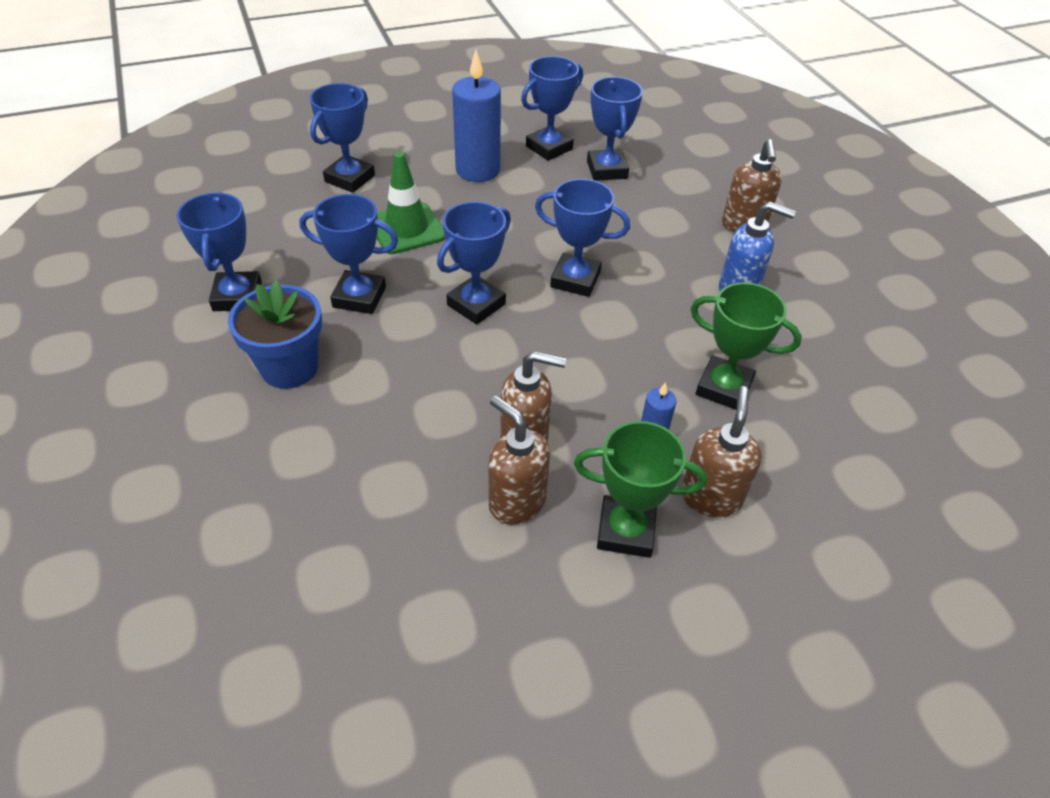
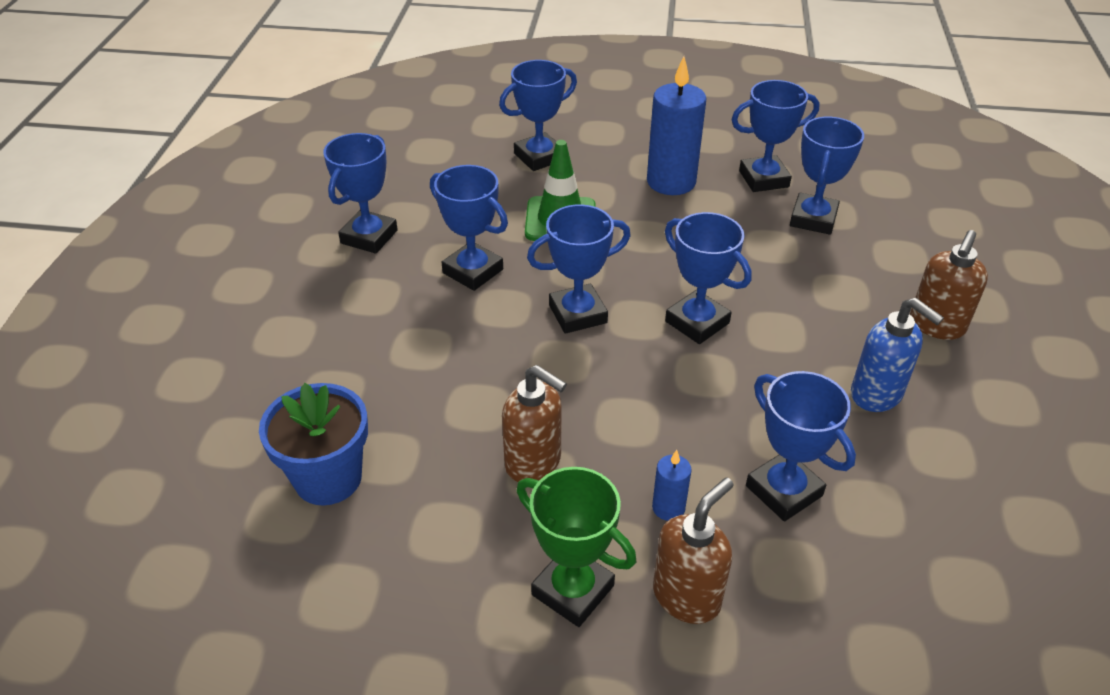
camera: 30 degrees right, 5 degrees down
(290, 367) = (370, 315): blue flower pot -> blue flower pot (328, 478)
(516, 502) = (486, 516): brown soap dispenser -> none
(723, 388) = (784, 490): green trophy -> blue trophy

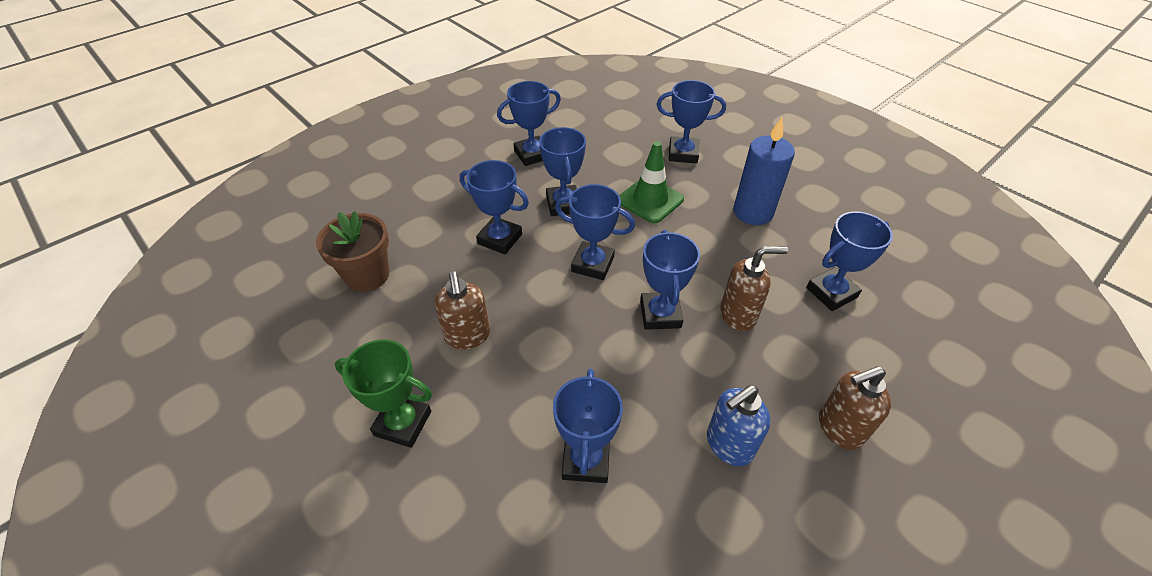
camera: 40 degrees right, 5 degrees up
(328, 478) = (367, 275): blue flower pot -> brown flower pot
(572, 590) = (403, 423): green trophy -> green trophy turned 60 degrees counterclockwise
(668, 508) = (506, 417): blue candle -> none
(687, 596) = (454, 477): brown soap dispenser -> brown soap dispenser (738, 315)
(763, 179) = (825, 244): blue trophy -> blue trophy (500, 239)
(877, 394) = (729, 445): blue soap dispenser -> blue soap dispenser turned 60 degrees clockwise

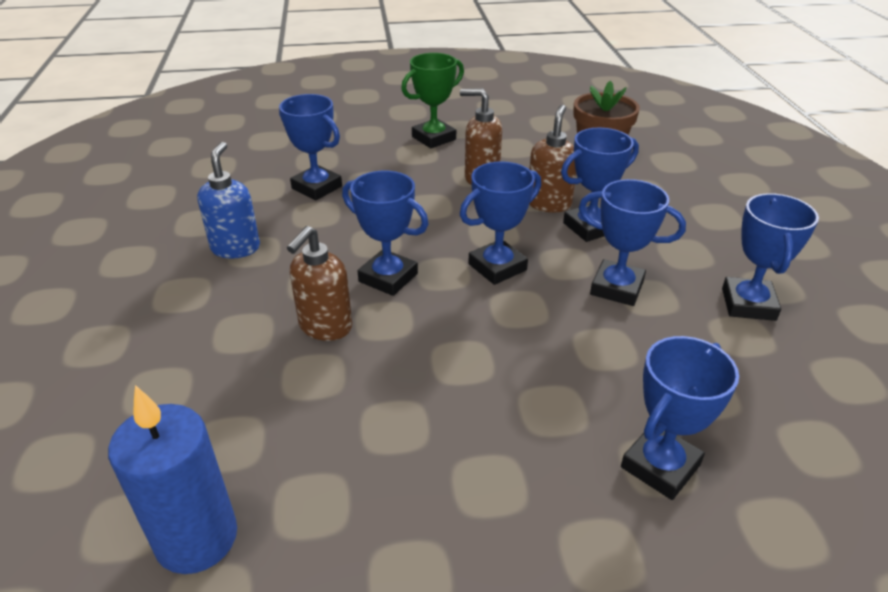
camera: 125 degrees right, 10 degrees down
(650, 200) = (568, 362): green traffic cone -> none
(753, 212) = (454, 455): blue candle -> blue candle (197, 538)
(831, 293) = (255, 426): blue trophy -> none
(839, 428) = (156, 312): brown soap dispenser -> brown soap dispenser (549, 203)

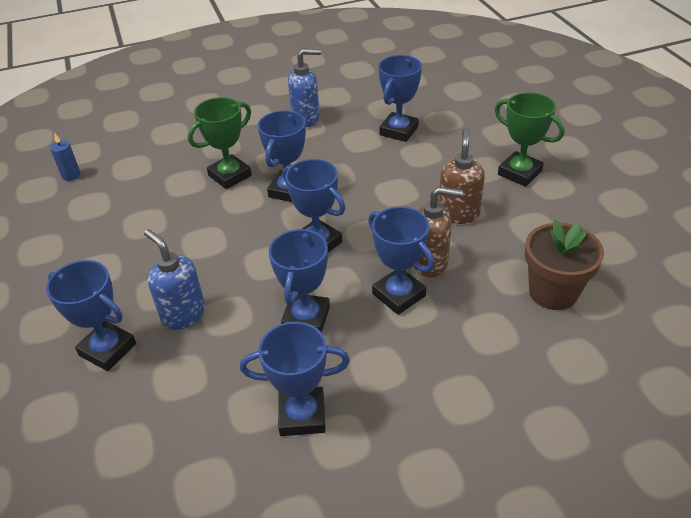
camera: 80 degrees right, 5 degrees up
(197, 538) = (71, 175): blue candle -> blue candle, size x0.47
(325, 327) = (230, 175): brown soap dispenser -> green trophy
(601, 386) = (183, 314): none -> blue soap dispenser

